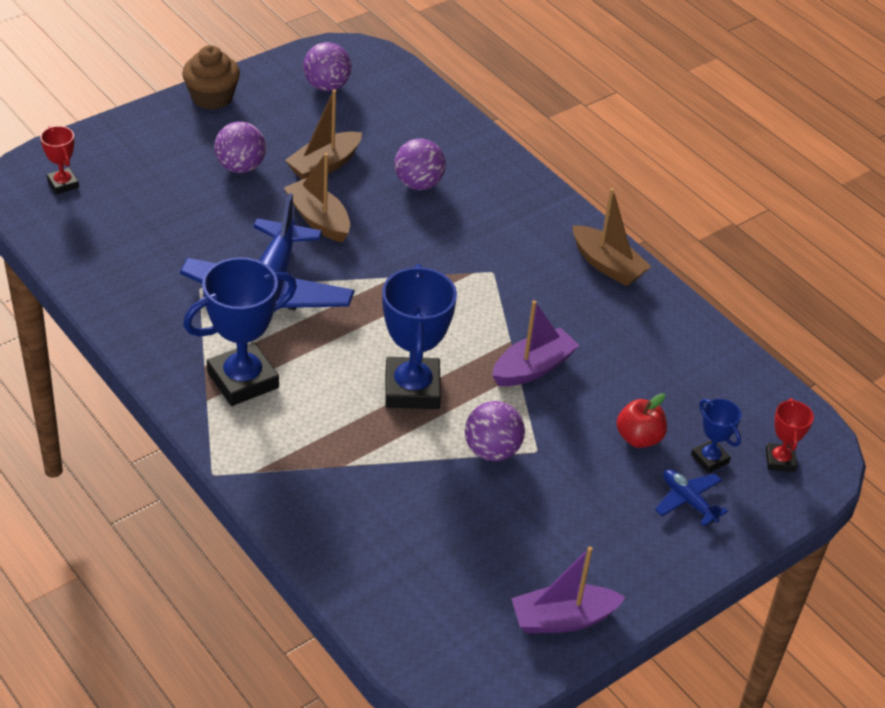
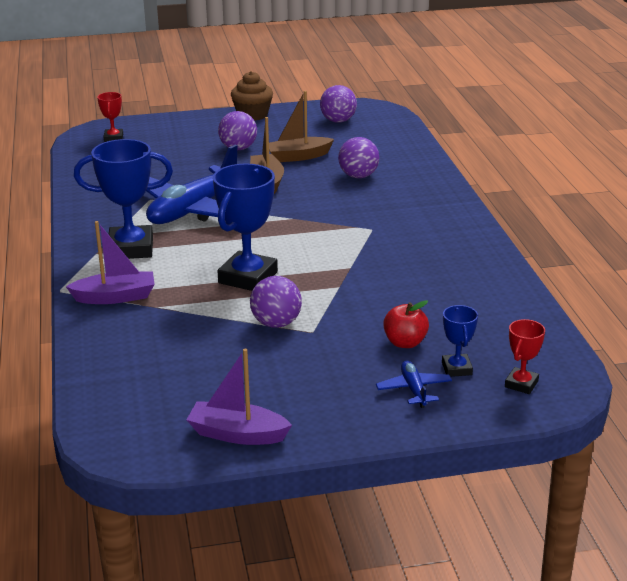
camera: 30 degrees right, 15 degrees down
(533, 368) = (354, 285): purple boat -> purple boat (115, 297)
(607, 265) = (469, 242): brown boat -> none

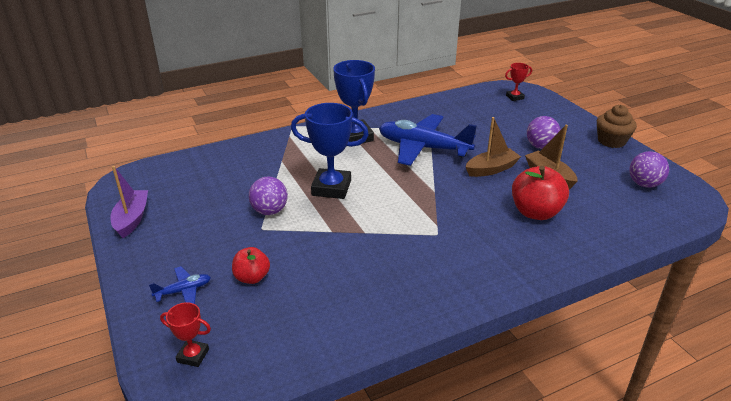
camera: 75 degrees right, 5 degrees up
(115, 297) = (289, 145): purple boat -> none
(358, 176) = (535, 212): purple ball -> red apple
(457, 369) = (215, 312): blue trophy -> none

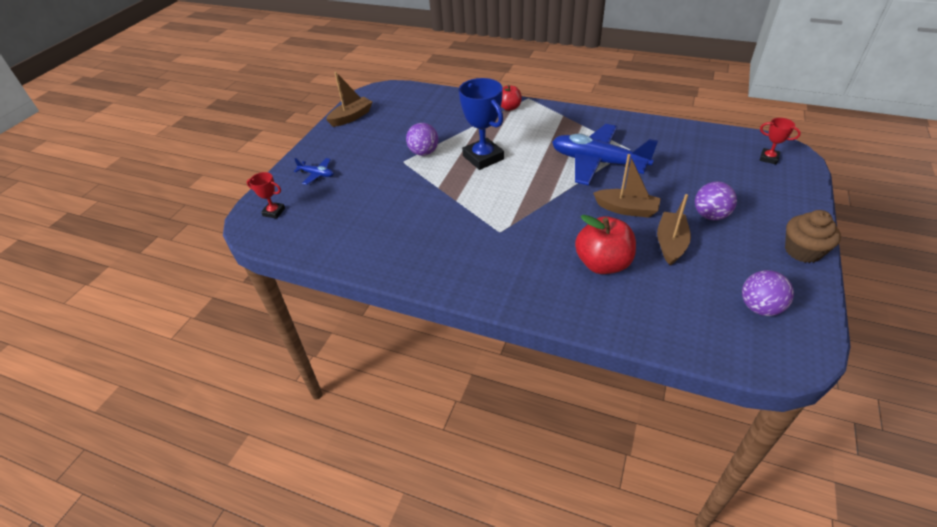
camera: 50 degrees right, 10 degrees up
(132, 219) = (351, 117): purple boat -> brown boat
(193, 355) = (274, 212): red trophy -> red trophy turned 45 degrees counterclockwise
(252, 277) = (356, 188): red apple -> red apple (509, 107)
(355, 137) = (559, 127): blue trophy -> none
(423, 148) = (598, 162): blue plane -> blue plane turned 45 degrees counterclockwise

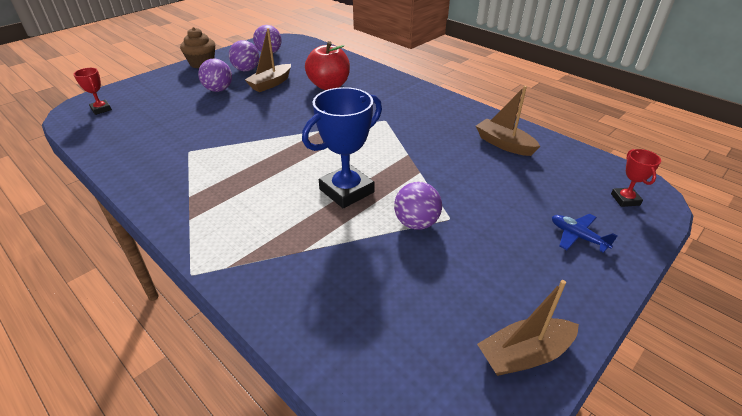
camera: 160 degrees left, 5 degrees down
(274, 212) = (625, 199): red trophy -> red trophy turned 45 degrees clockwise
(483, 158) = (346, 191): blue trophy -> blue trophy turned 60 degrees clockwise
(509, 107) = (239, 263): red apple -> none
(598, 162) = (237, 148): blue plane -> none
(626, 209) = (269, 108): brown boat -> brown boat (504, 144)
(732, 258) = (246, 70): none -> purple ball

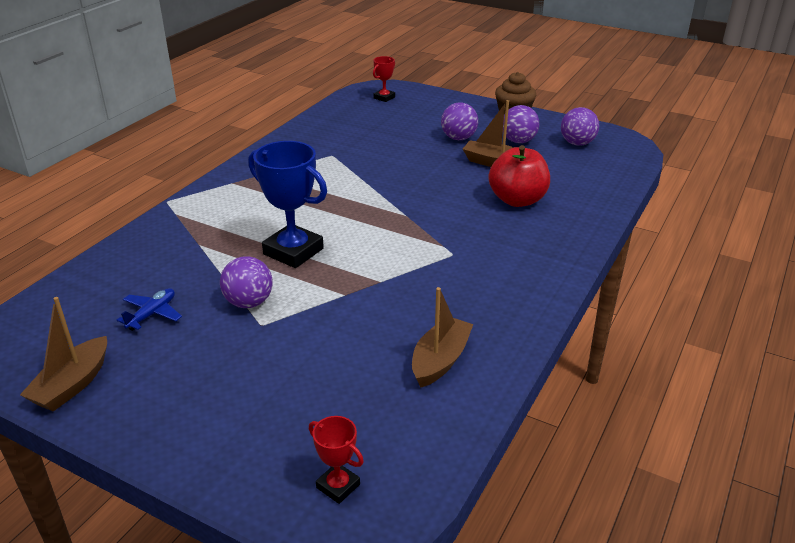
camera: 75 degrees right, 5 degrees down
(524, 354) = (72, 384): brown boat -> brown boat turned 120 degrees counterclockwise
(577, 236) = (245, 429): blue plane -> blue plane (152, 314)
(625, 199) = (338, 486): red trophy -> red trophy turned 60 degrees clockwise

